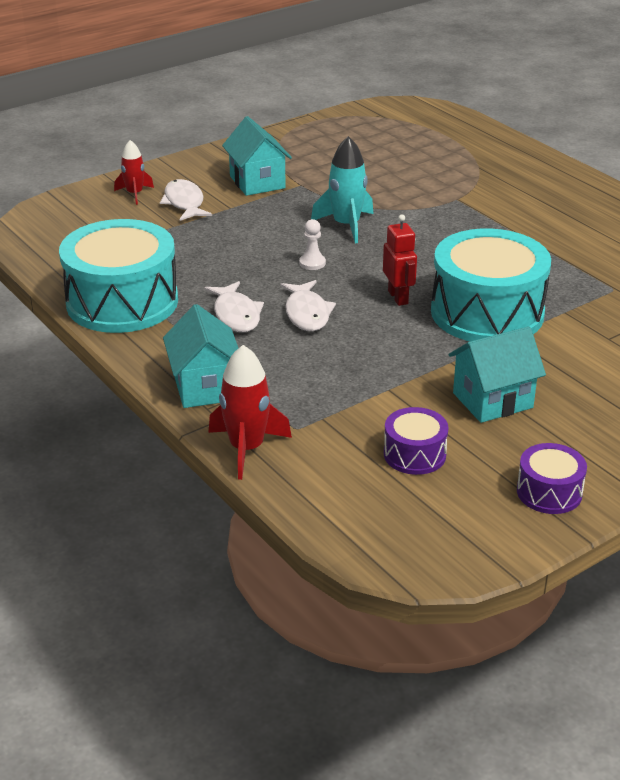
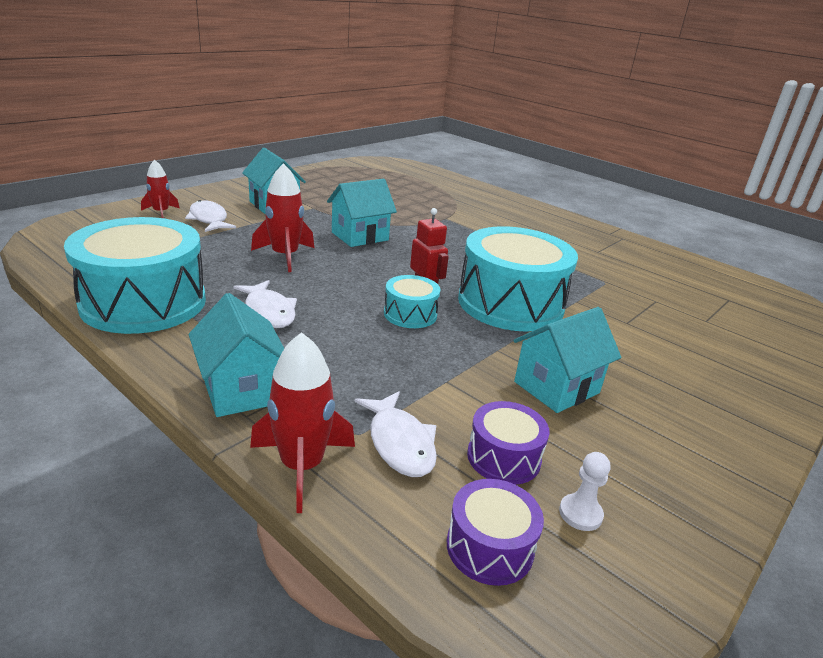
camera: 15 degrees left, 5 degrees down
(260, 251) = (285, 256): none -> red rocket
(307, 313) = (341, 308): white fish -> white fish (400, 443)
(312, 263) = (336, 265): white pawn -> white pawn (580, 514)
(346, 225) = (360, 236): turquoise rocket -> turquoise house
(374, 321) = (410, 314): none -> turquoise drum
(549, 492) = (672, 494): purple drum -> purple drum (489, 547)

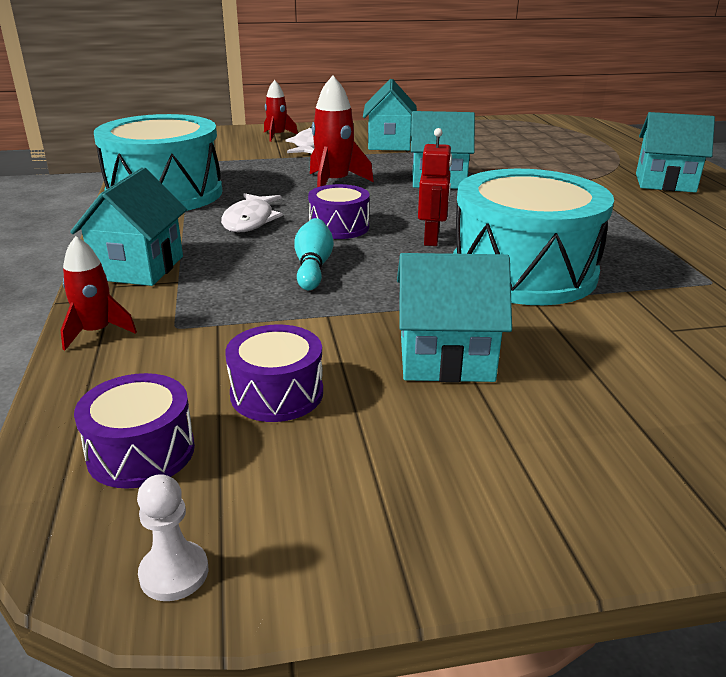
camera: 40 degrees right, 0 degrees up
(302, 466) = (96, 332): red rocket -> red rocket, size x0.64
(348, 299) = (339, 227): none -> purple drum
(380, 342) = (313, 267): none -> turquoise bowling pin
(400, 443) = (199, 346): white fish -> none
(410, 314) = (383, 253): turquoise drum -> none
(496, 209) = (665, 183): none -> turquoise house
(580, 514) = (274, 471): white pawn -> white pawn (174, 573)

